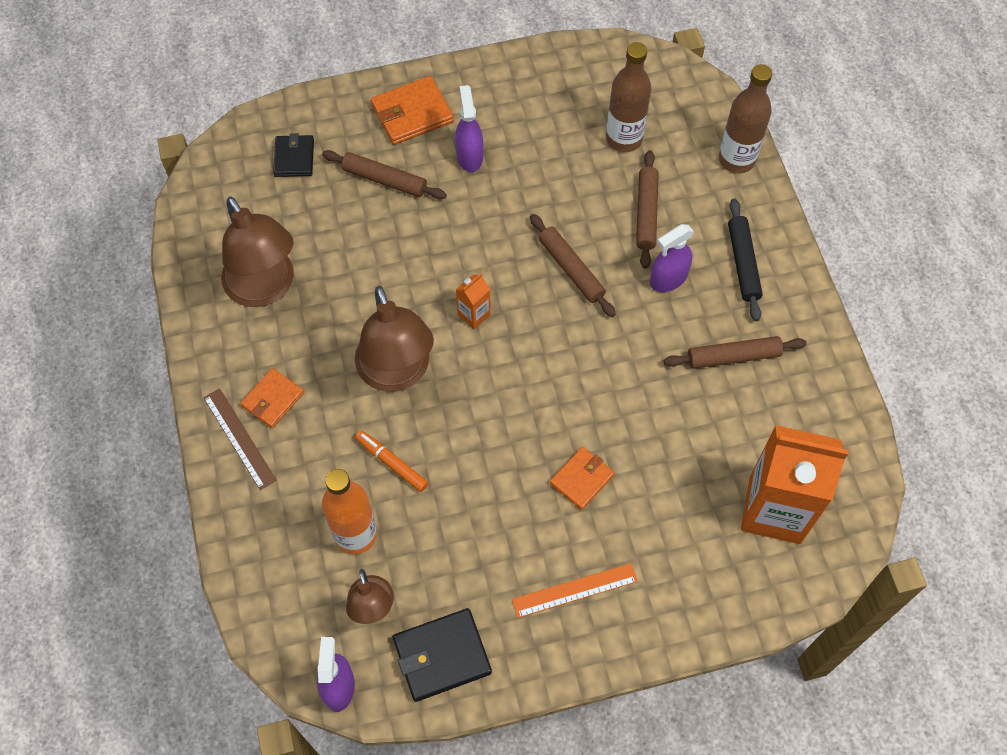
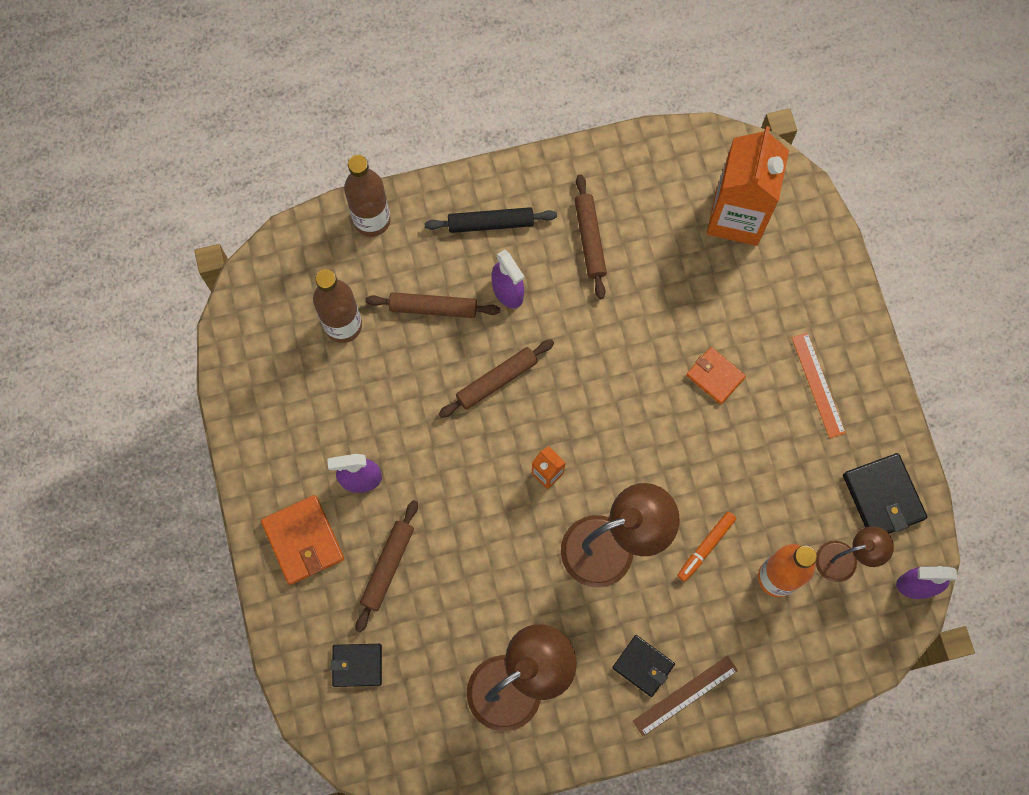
camera: 90 degrees left, 10 degrees up
(272, 399) = (643, 666): orange wallet -> black wallet

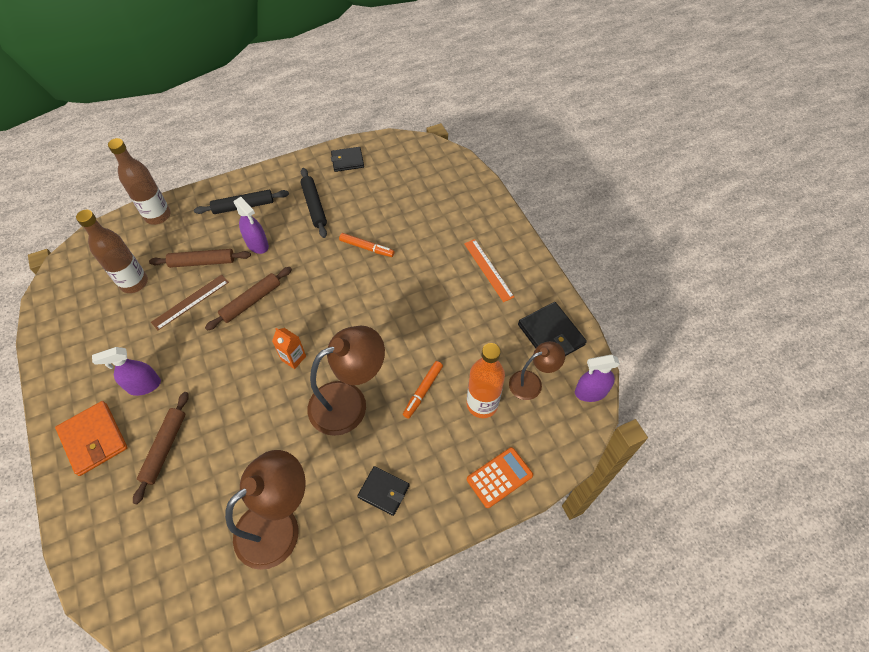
camera: 10 degrees left, 15 degrees down
(357, 665) = (136, 534): black wallet -> black wallet (347, 161)
(590, 239) = (314, 206): brown rolling pin -> black rolling pin
(656, 322) = (366, 248): none -> orange marker
(685, 695) = (422, 509): brown ruler -> brown ruler (190, 302)
(715, 376) = (413, 275): orange wallet -> none
(737, 217) = (414, 180): orange carton -> none
(782, 673) = (499, 477): none -> orange calculator

